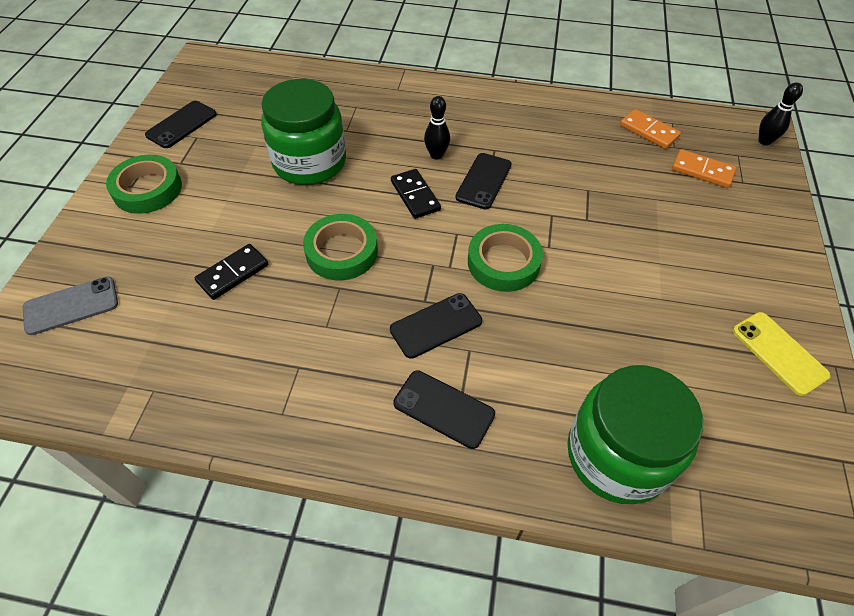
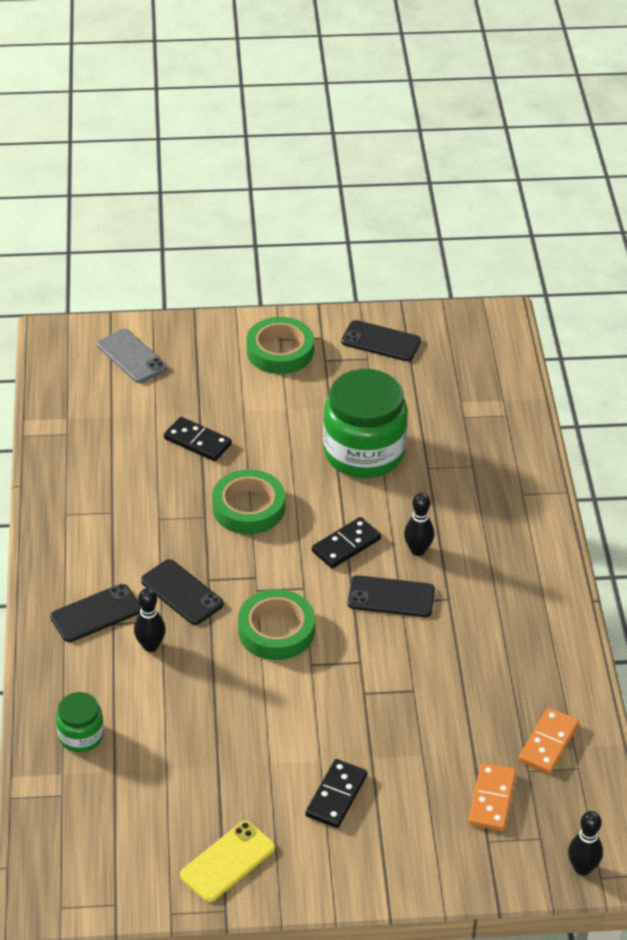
camera: 75 degrees right, 10 degrees down
(443, 409) = (96, 613): black phone -> black phone turned 45 degrees clockwise
(501, 366) = (150, 646): none -> black bowling pin
(617, 455) = (81, 736): green jar -> green jar, size x0.49
(699, 260) = (336, 795): none -> black domino

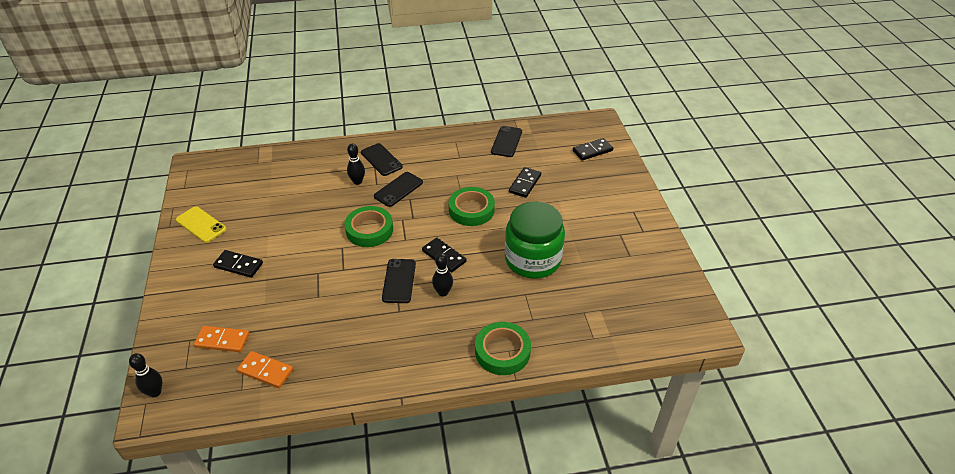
camera: 85 degrees right, 0 degrees up
(81, 736) = (295, 164): green jar -> none
(132, 356) = (592, 151): grey phone -> black domino
(280, 351) = (621, 212): green tape -> green tape (502, 351)
(381, 341) = (650, 261): black phone -> black phone (506, 142)

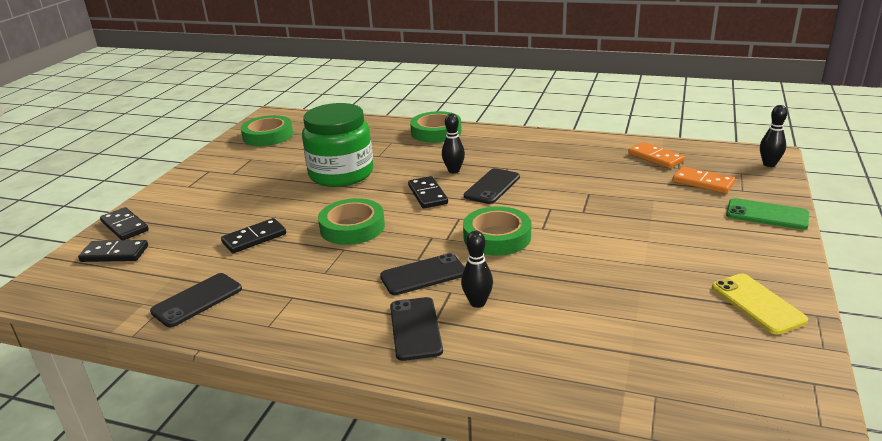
camera: 150 degrees left, 15 degrees down
(176, 310) = (767, 215): none -> green phone
(238, 265) = (688, 240): black domino -> black domino (124, 226)
(659, 292) = (268, 136): none -> green tape

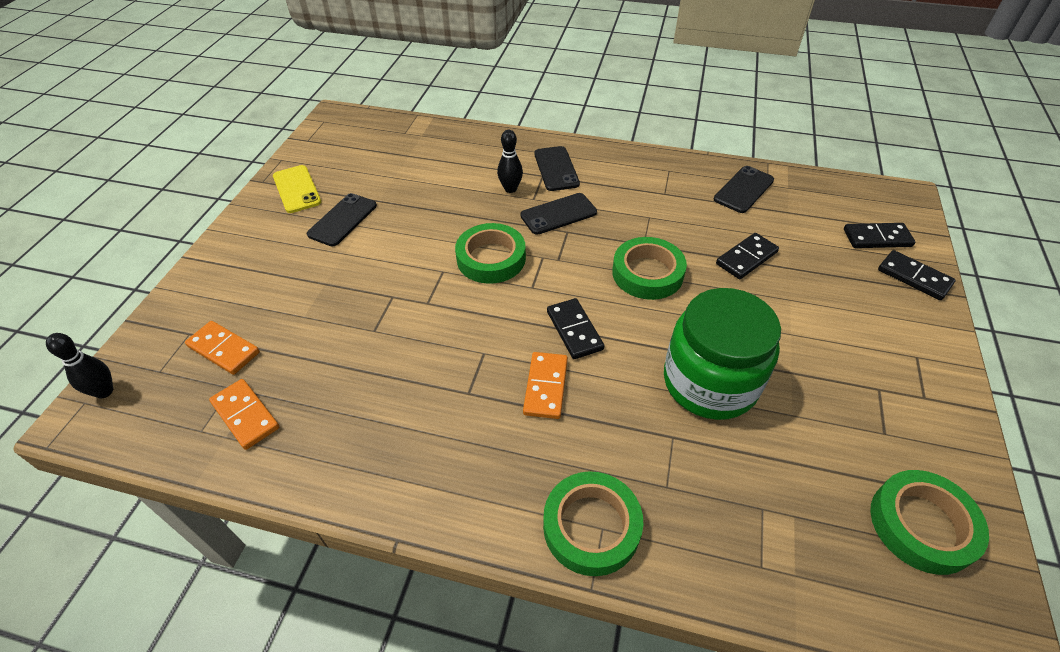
camera: 175 degrees right, 20 degrees up
(454, 170) = (546, 387): black bowling pin -> orange domino
(492, 187) = (492, 346): black phone -> black phone (342, 220)
(767, 215) = (200, 288): green phone -> none

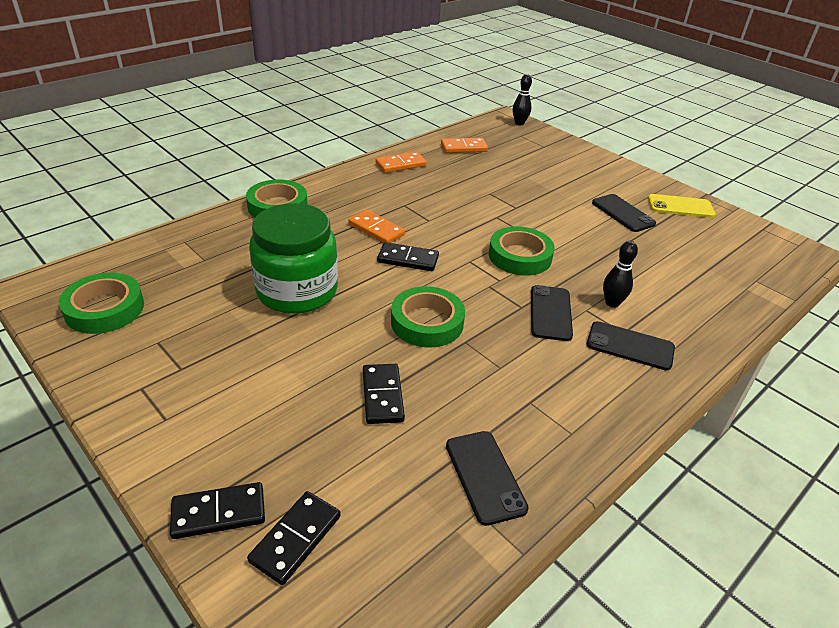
camera: 120 degrees right, 10 degrees down
(223, 349) = (520, 151): orange domino -> orange domino (400, 164)

